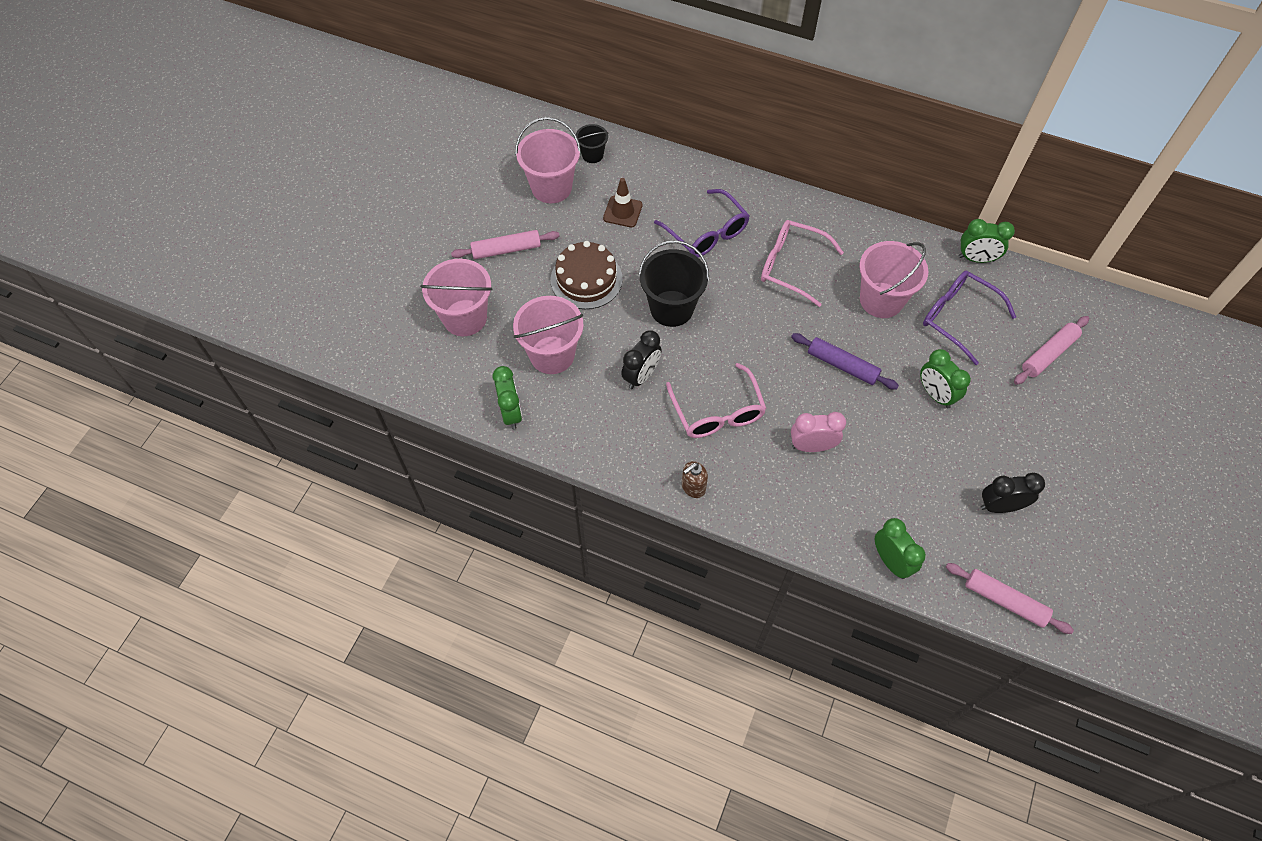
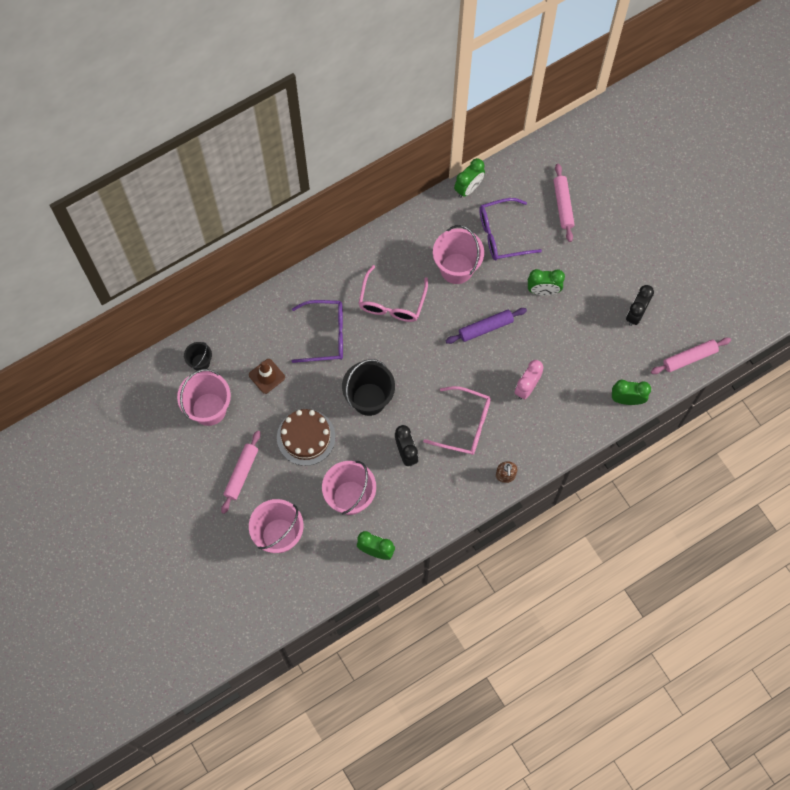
camera: 55 degrees left, 10 degrees up
(792, 266) = (392, 302): pink glasses -> pink glasses turned 45 degrees counterclockwise

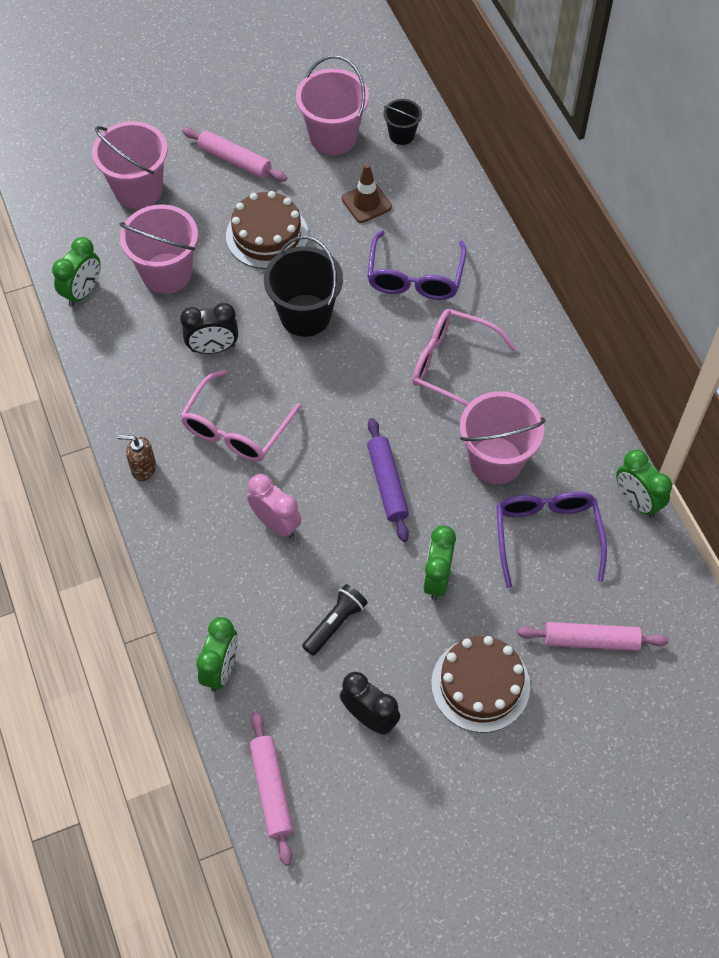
camera: 100 degrees right, 10 degrees down
(584, 342) = (335, 623): none -> black flashlight
(603, 259) = (480, 684): none -> brown cake

